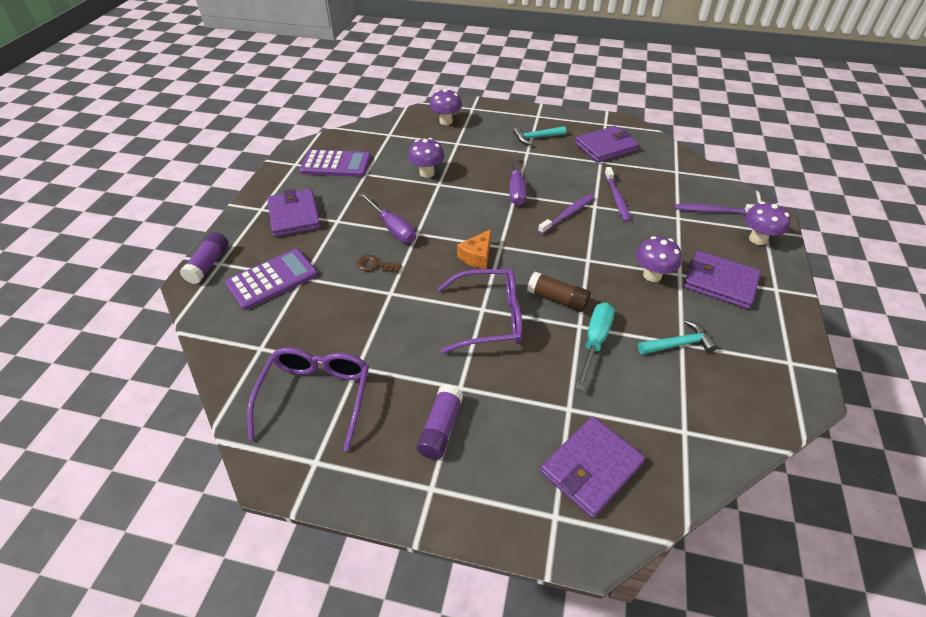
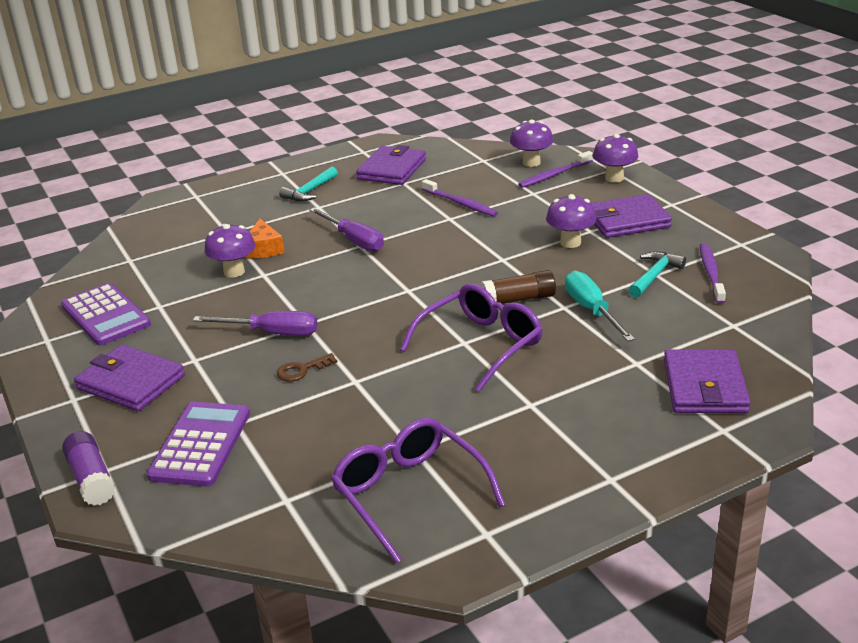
camera: 40 degrees left, 15 degrees down
(336, 164) = (105, 315): purple calculator -> purple calculator turned 90 degrees clockwise
(440, 428) = (557, 439): purple glue stick -> none
(446, 121) = (182, 220): purple mushroom -> purple mushroom (531, 163)
(477, 256) = (397, 308): orange cheese -> orange cheese (264, 249)
(568, 214) = (434, 235): purple toothbrush -> purple toothbrush (711, 273)

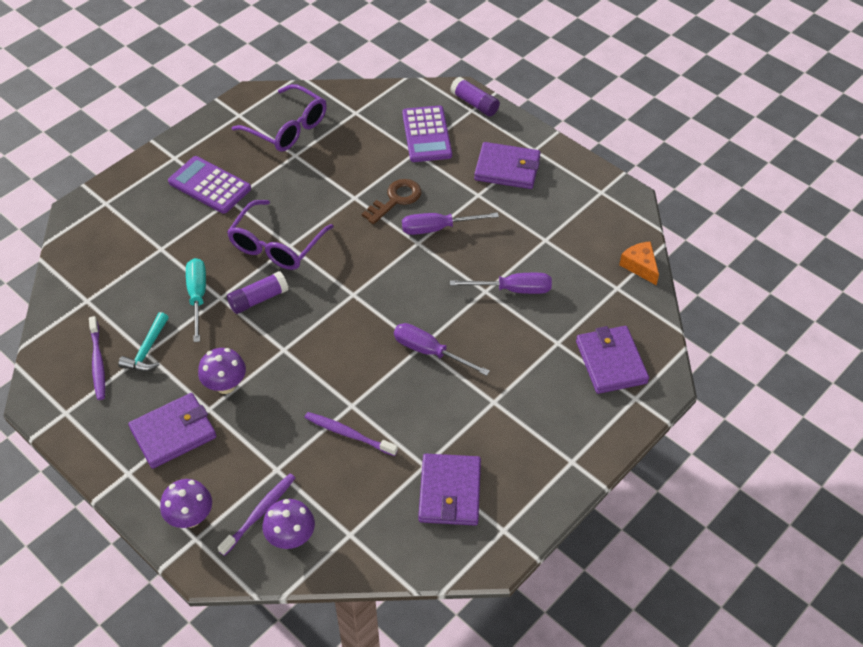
camera: 160 degrees right, 20 degrees up
(105, 315) = (579, 222): purple calculator -> purple calculator (209, 185)
(234, 272) = (513, 289): purple mushroom -> purple screwdriver
(264, 249) = (506, 324): orange cheese -> orange cheese (640, 266)
(302, 370) = (396, 199): brown key -> brown key, size x1.57
(310, 191) = (518, 428): turquoise hammer -> none
(518, 299) = (258, 299): brown glue stick -> purple glue stick
(591, 310) = (197, 297): turquoise screwdriver -> turquoise screwdriver turned 150 degrees counterclockwise
(704, 386) = (114, 236): purple wallet -> purple wallet (611, 362)

